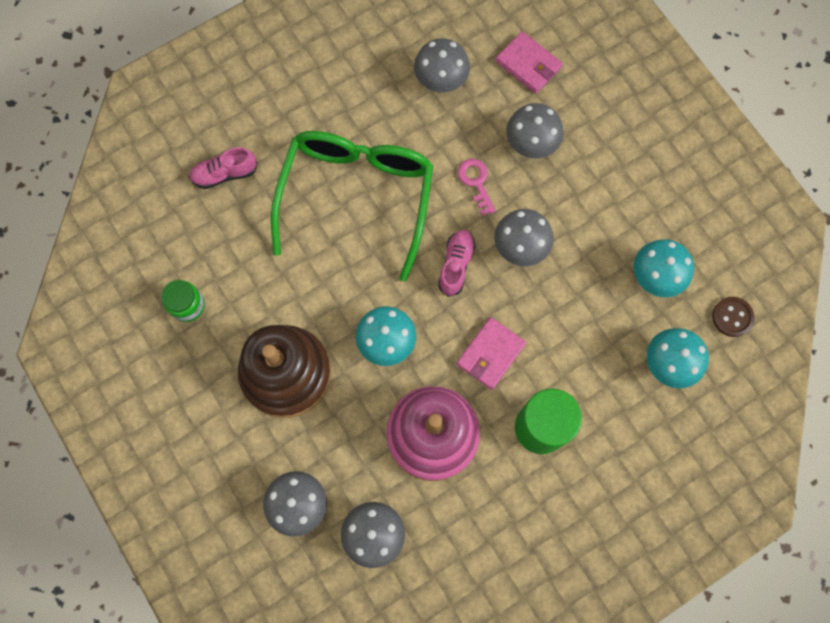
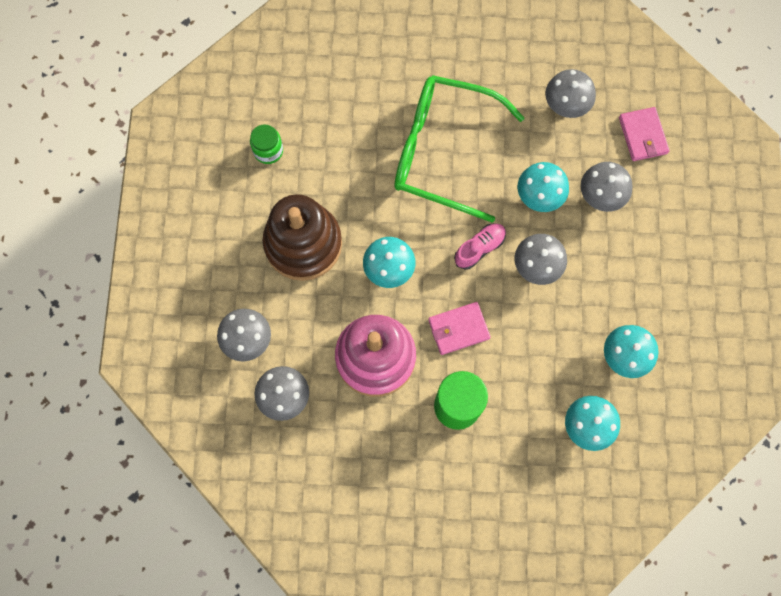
camera: 35 degrees right, 0 degrees up
(225, 174) = (359, 74): pink shoe -> none
(357, 196) = (442, 151): green glasses -> green glasses turned 120 degrees counterclockwise
(476, 182) = (538, 198): pink key -> turquoise mushroom
(732, 317) = (662, 426): brown button -> none

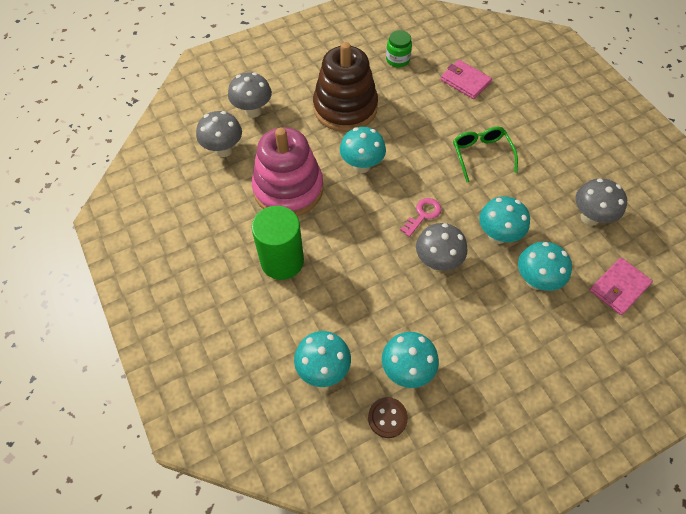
camera: 60 degrees right, 15 degrees down
(442, 151) = (481, 154): green glasses -> green glasses, size x0.50
(458, 329) = (347, 232): pink wallet -> pink wallet (465, 81)
(479, 248) = (423, 215): pink shoe -> pink key
(599, 197) = (535, 280): grey mushroom -> turquoise mushroom
(655, 397) = (387, 418): none -> brown button

